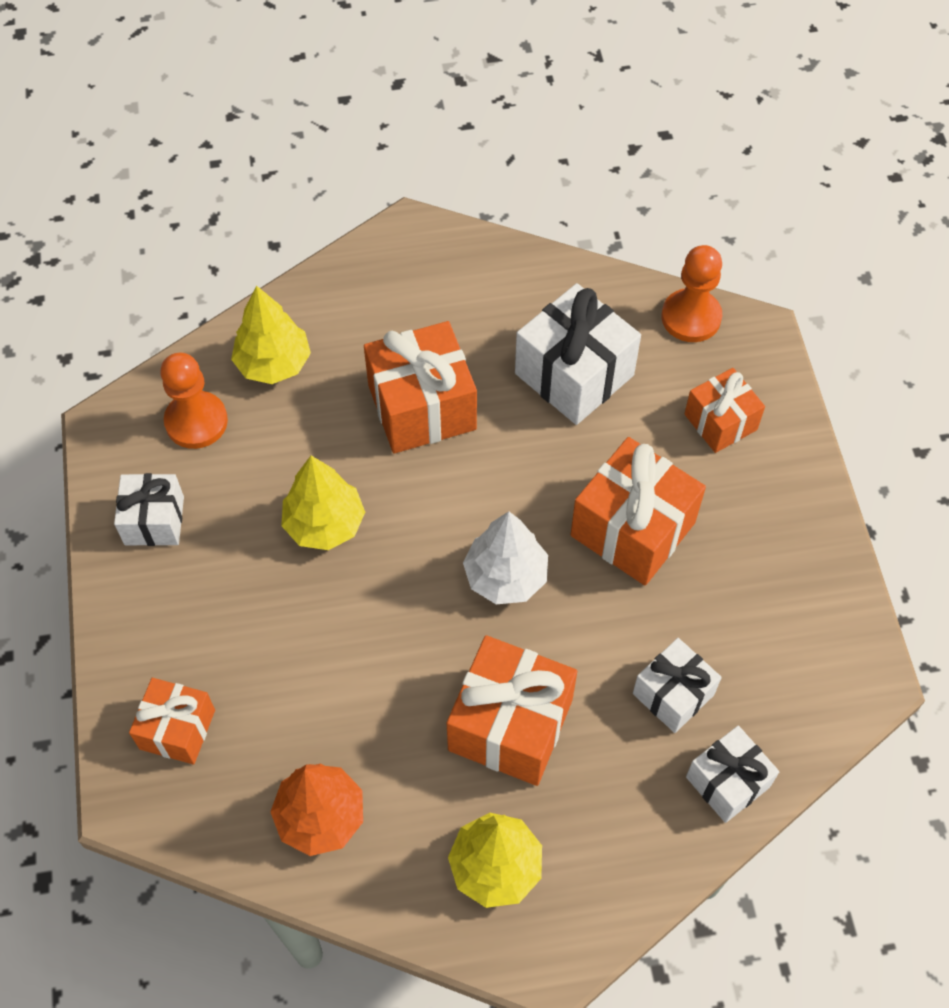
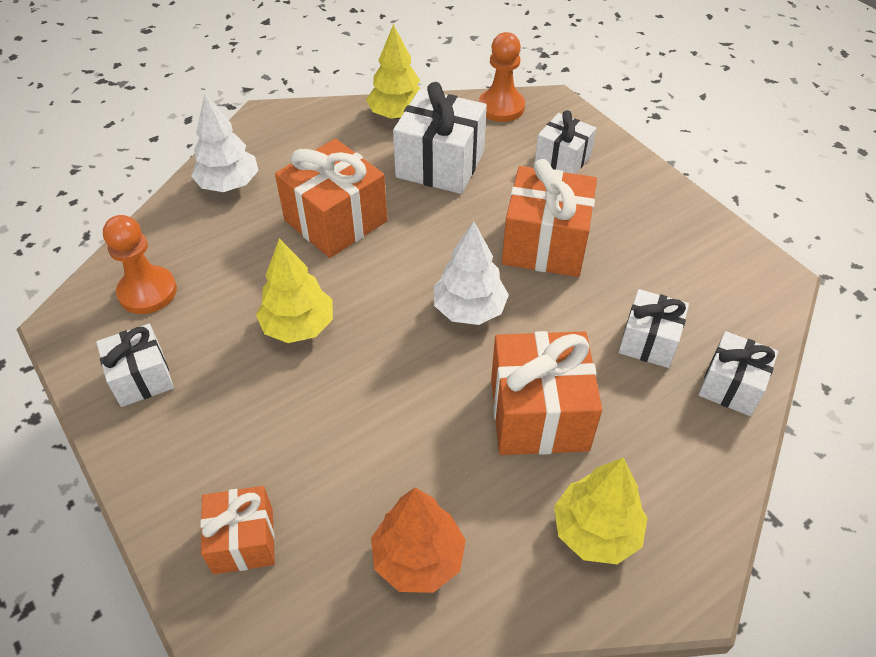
camera: 25 degrees left, 10 degrees down
(274, 363) = (197, 231): yellow tree -> yellow tree (397, 114)
(331, 313) = (229, 184): none -> white tree
(720, 422) = (562, 159): orange gift -> white gift

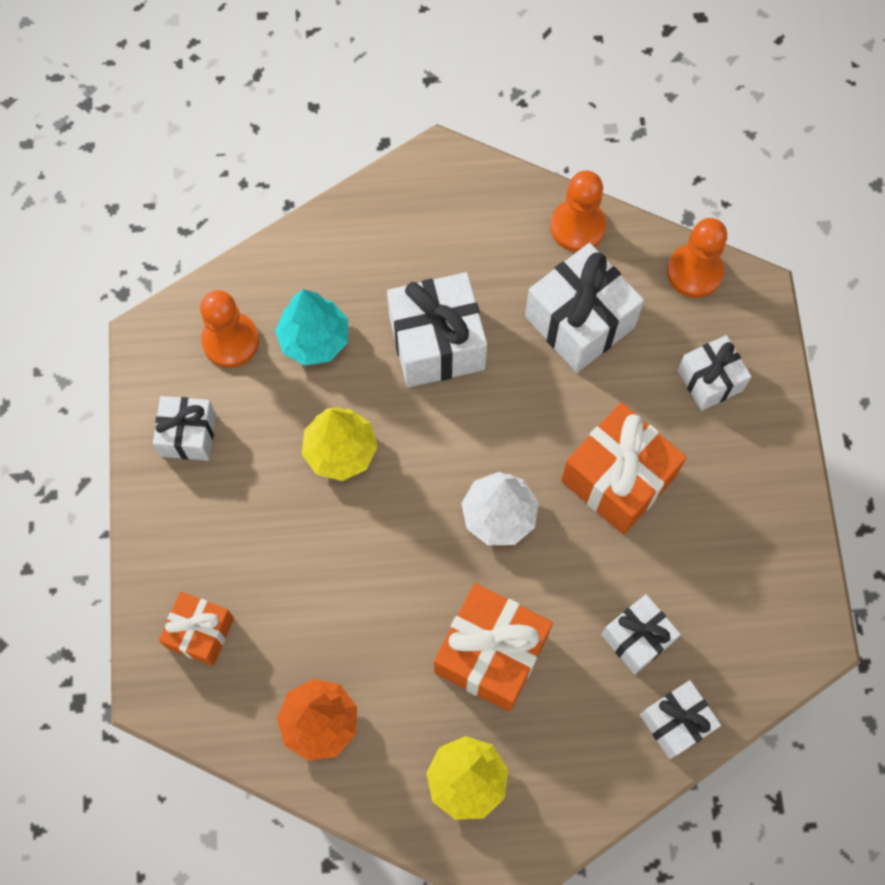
camera: 30 degrees right, 20 degrees up
(226, 260) = (314, 339): none -> turquoise tree
(229, 184) = (360, 241): white tree -> none
(336, 221) = (437, 343): orange gift -> white gift
(397, 114) = (577, 227): yellow tree -> orange pawn

